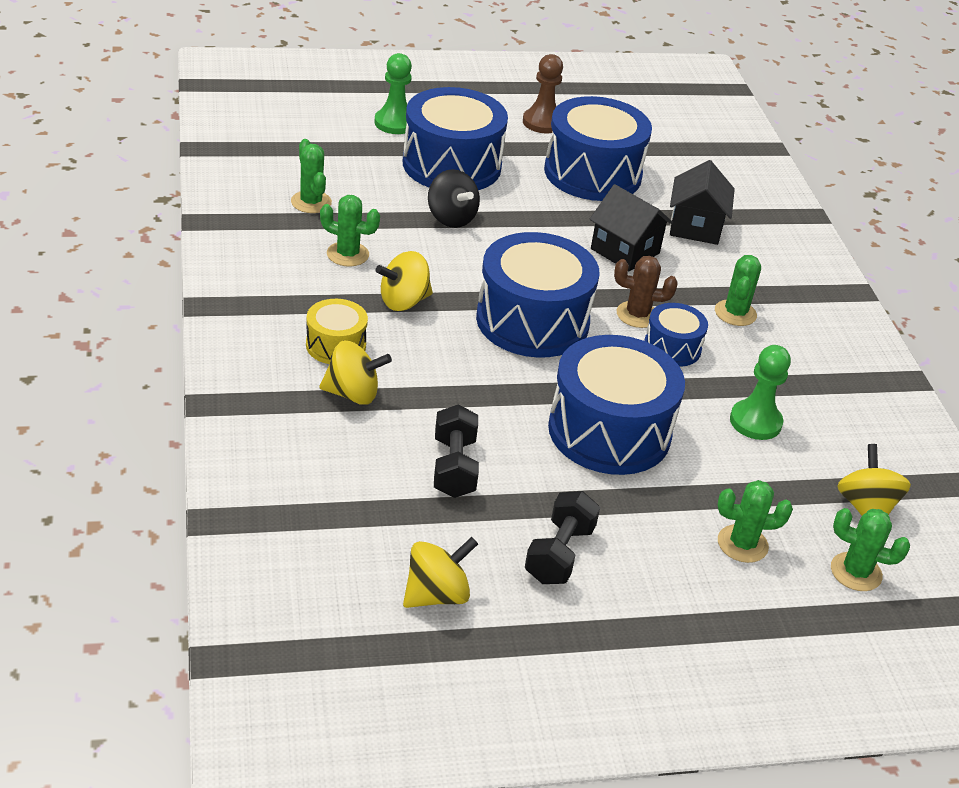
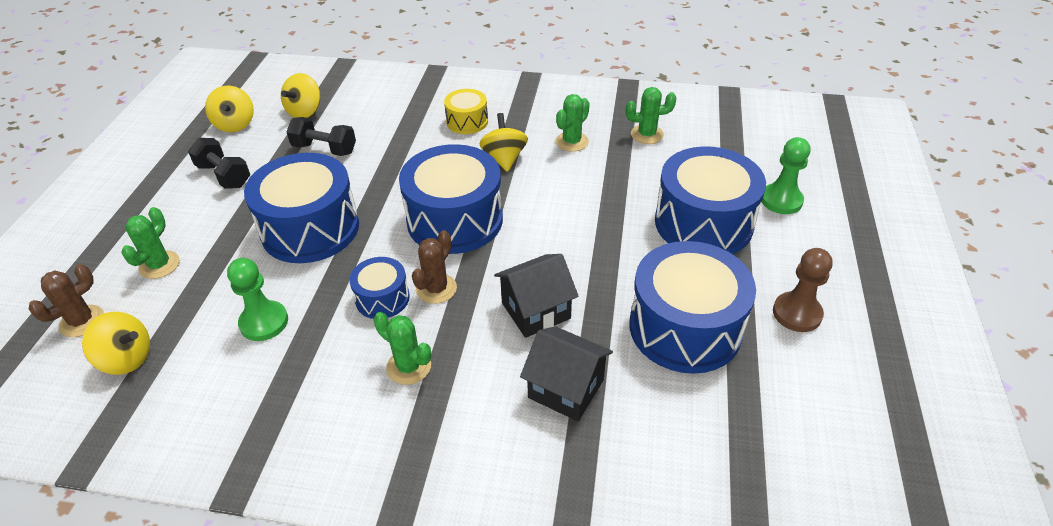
camera: 115 degrees right, 5 degrees up
(353, 394) = (415, 121): yellow spinning top -> yellow spinning top (305, 111)
(451, 218) = (613, 205): black spinning top -> none
(856, 572) = (82, 321): green cactus -> brown cactus

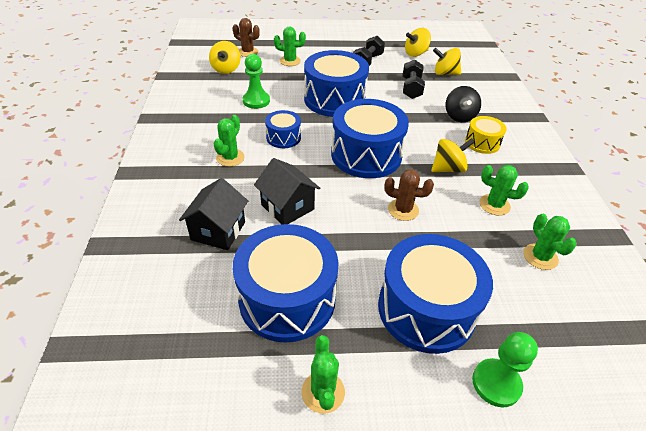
camera: 75 degrees right, 0 degrees up
(408, 124) = (459, 116): none -> black spinning top
(436, 289) = (297, 158): brown cactus -> brown cactus (403, 210)
(797, 313) = (323, 392): brown pawn -> green cactus

